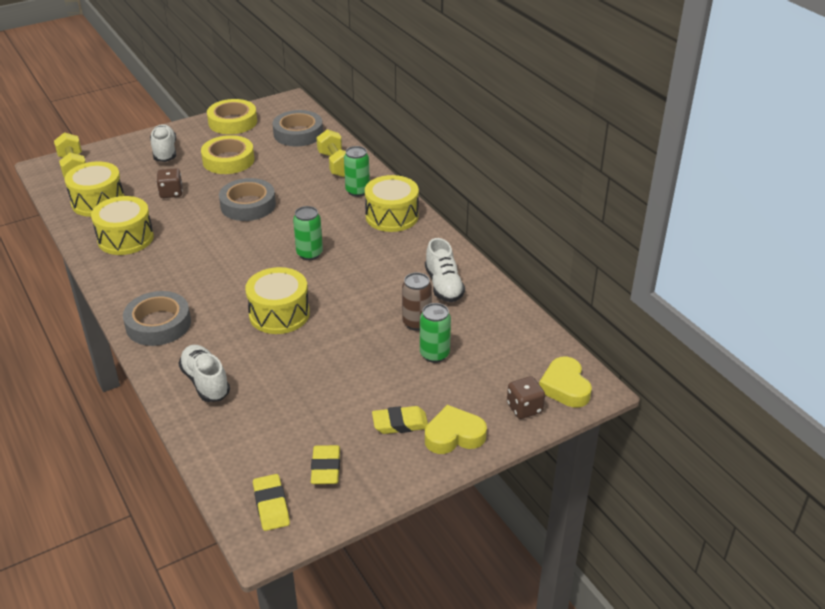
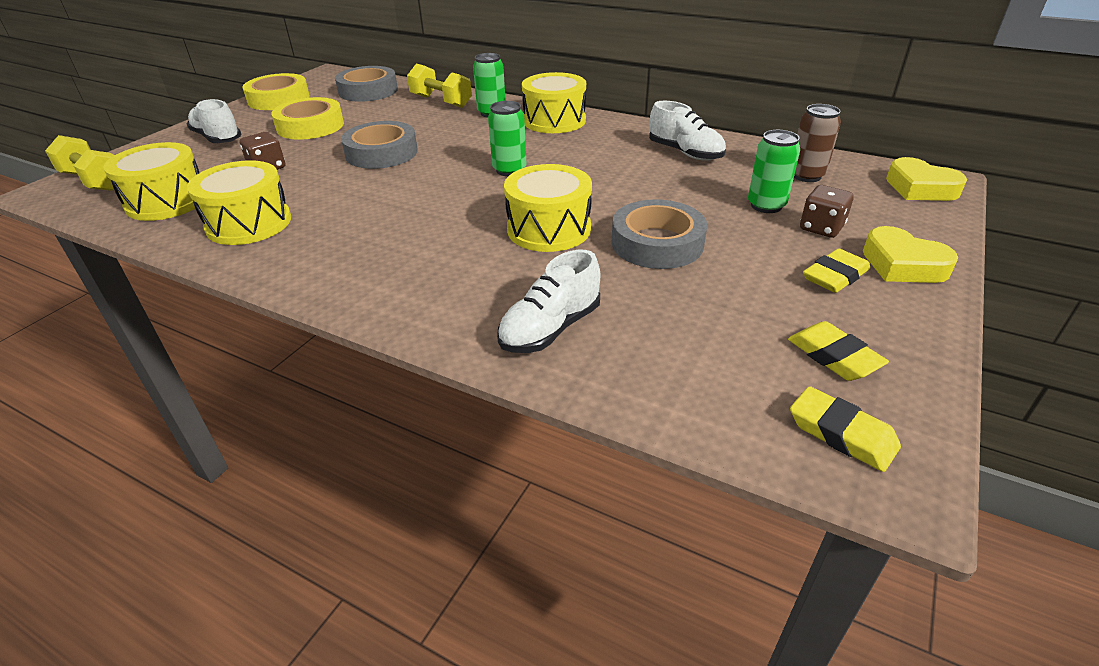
camera: 30 degrees left, 0 degrees up
(158, 324) = (402, 292): grey tape -> grey tape (657, 243)
(205, 382) = (550, 329): white shoe -> white shoe turned 75 degrees counterclockwise
(416, 323) = (707, 188): brown can -> brown can (806, 176)
(454, 435) = (902, 264): yellow heart -> yellow heart turned 90 degrees counterclockwise
(524, 408) = (919, 216): brown dice -> brown dice (821, 228)

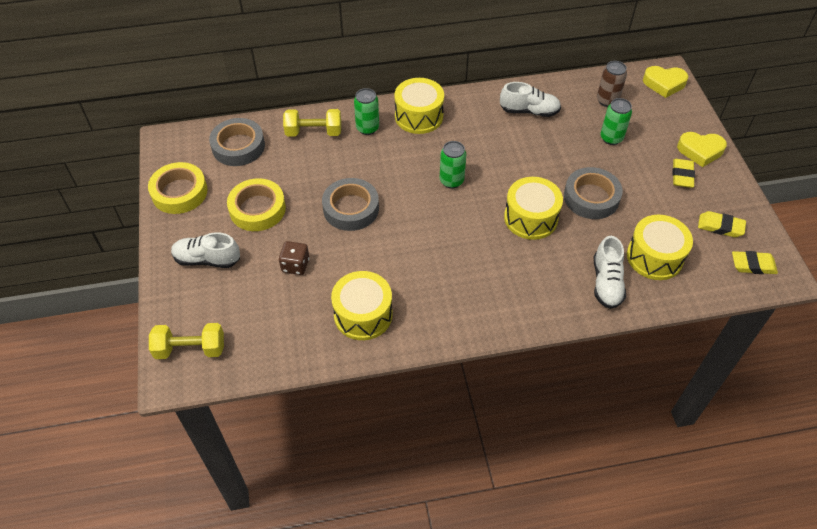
camera: 40 degrees left, 15 degrees up
(167, 201) = (279, 332): yellow drum -> yellow drum (654, 257)
(821, 228) = (649, 142): brown dice -> none

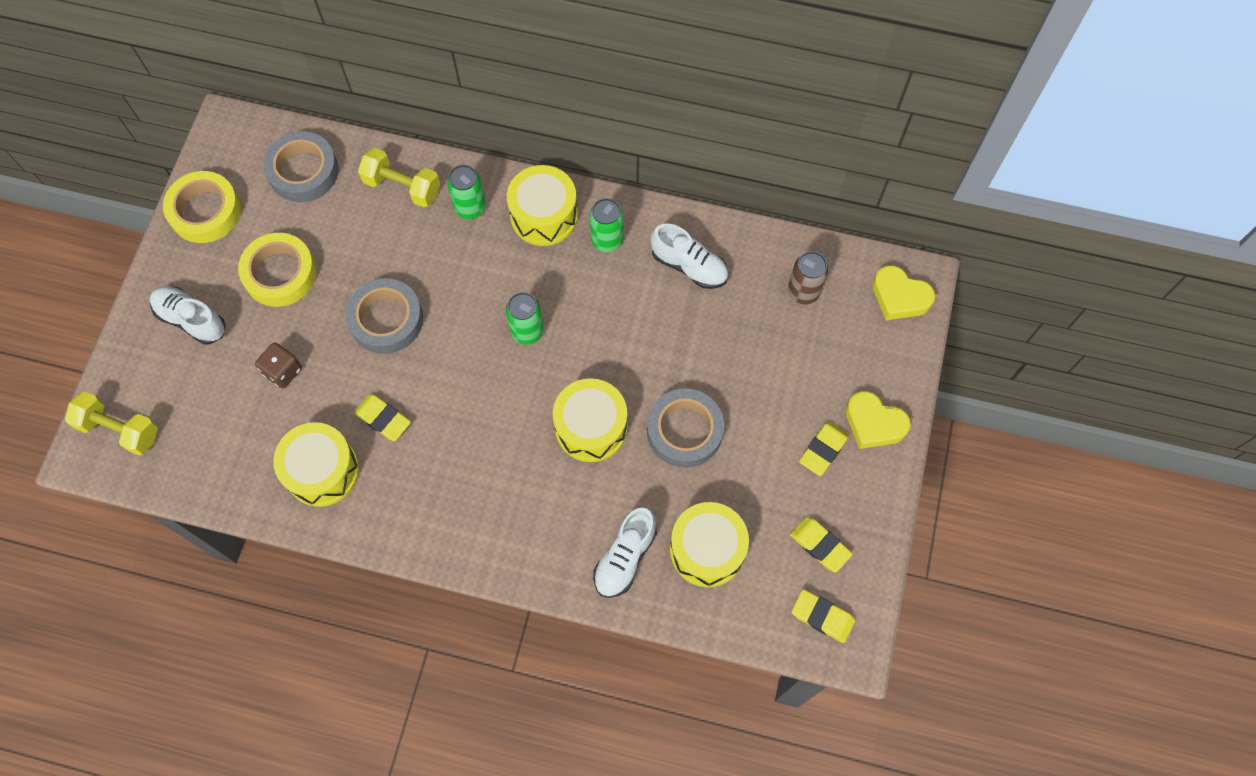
camera: 25 degrees right, 15 degrees up
(386, 266) = (383, 419): none -> yellow eraser
(611, 138) = (769, 353): green can -> green can (607, 240)

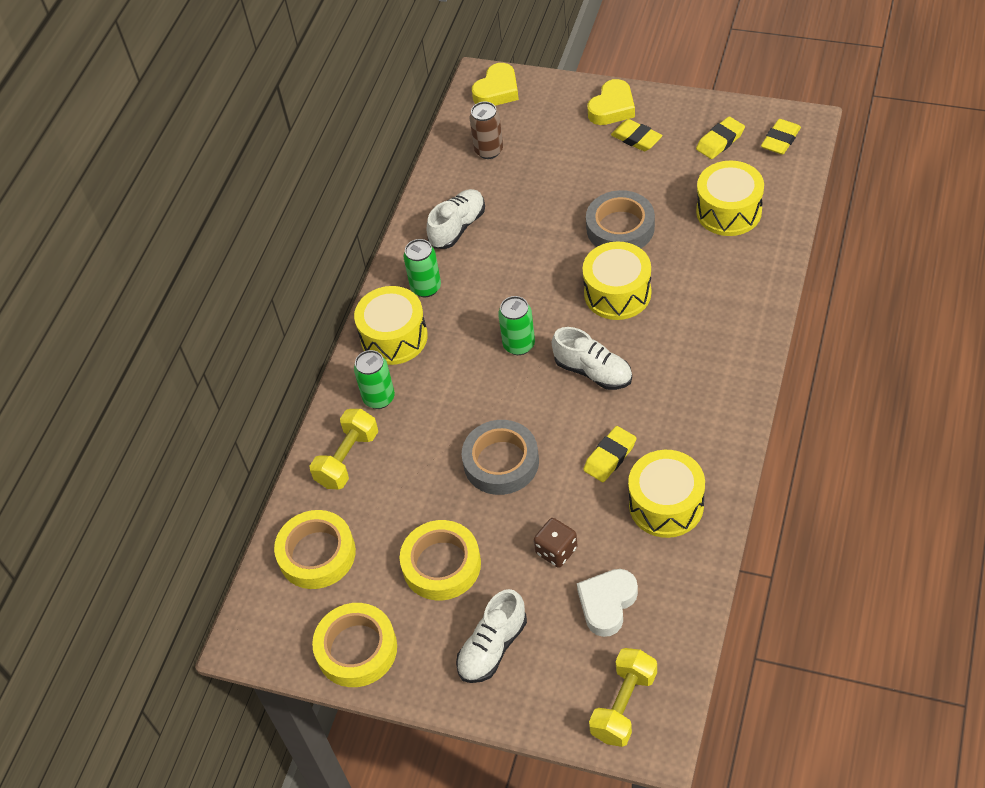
camera: 80 degrees left, 15 degrees down
(221, 416) = (607, 604): none -> white heart
(303, 171) = (317, 554): grey tape -> yellow tape
(625, 557) = (739, 265): white shoe -> white shoe (593, 371)

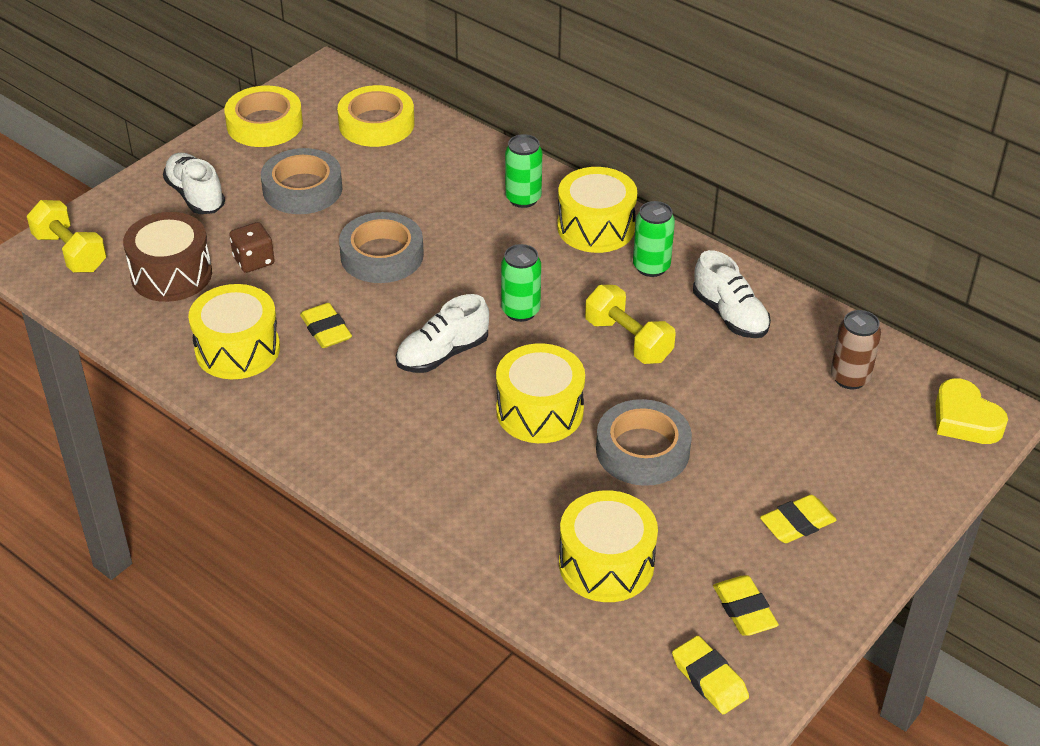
camera: 105 degrees right, 10 degrees down
(347, 459) = (465, 163): yellow dumbbell -> yellow dumbbell (628, 340)
(441, 564) = (302, 189): yellow tape -> grey tape
(607, 604) = (171, 274): white heart -> brown drum
(612, 108) = (873, 521): yellow heart -> none

